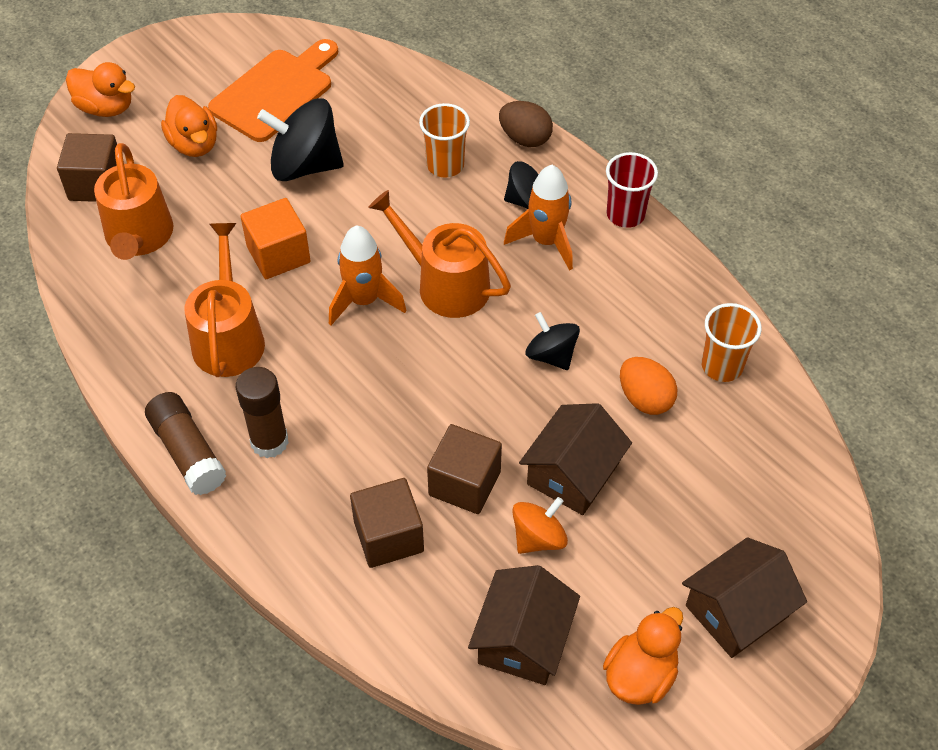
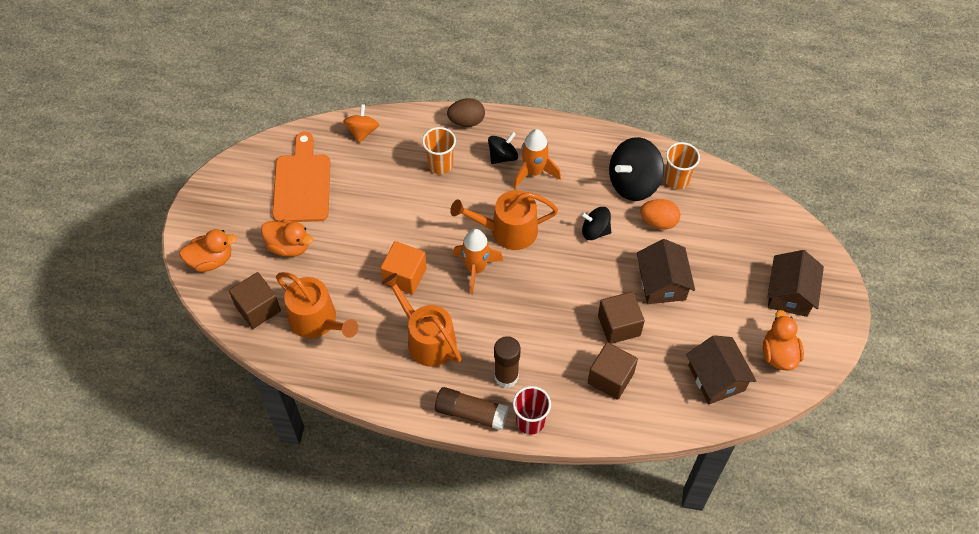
camera: 40 degrees left, 5 degrees up
(305, 165) = (365, 216): black spinning top -> black spinning top (633, 183)
(538, 538) = (677, 326): orange spinning top -> orange spinning top (362, 131)
(625, 214) = (558, 130): red cup -> red cup (530, 421)

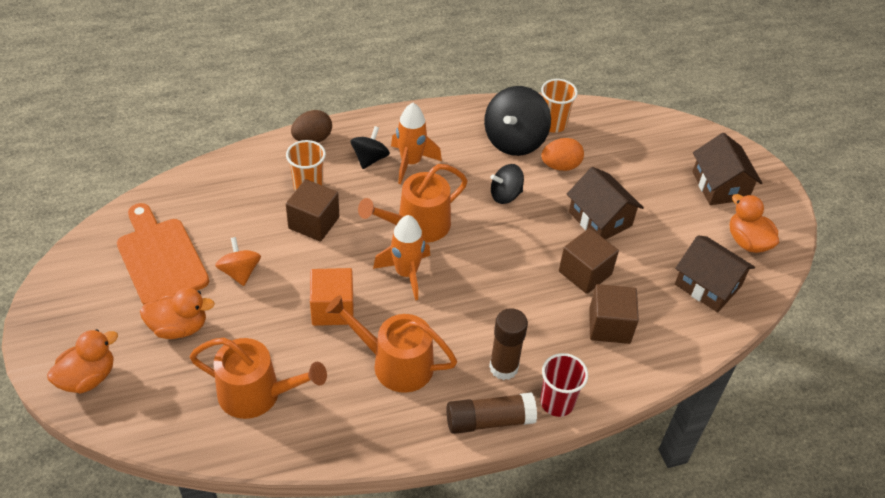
camera: 30 degrees left, 10 degrees down
(258, 308) = (176, 408): brown cube -> brown cube (314, 223)
(362, 131) = (203, 184): orange spinning top -> orange spinning top (240, 272)

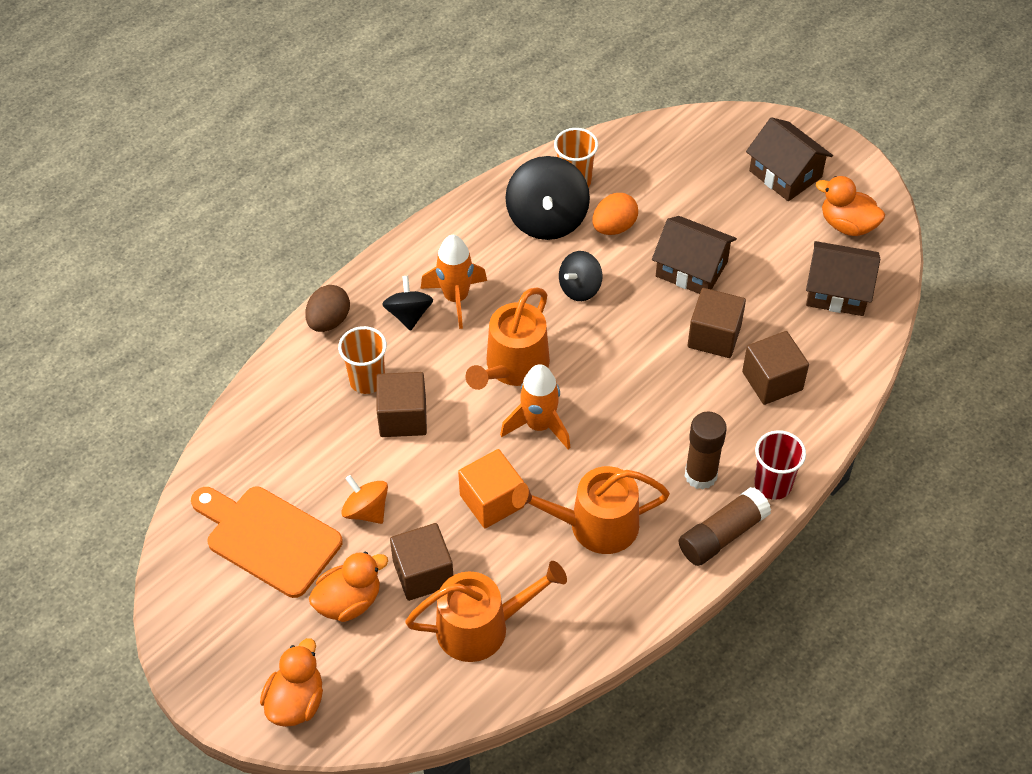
camera: 25 degrees left, 5 degrees up
(245, 334) = (423, 573): none -> brown cube

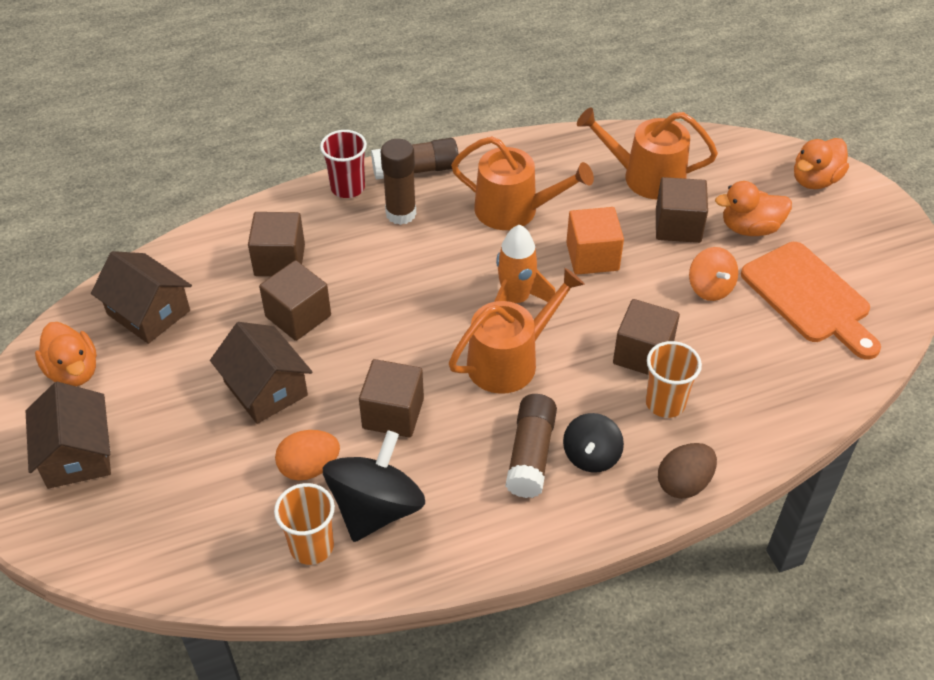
camera: 155 degrees left, 5 degrees down
(456, 298) = (531, 454): orange rocket -> brown glue stick
(580, 288) = (393, 413): black spinning top -> brown cube

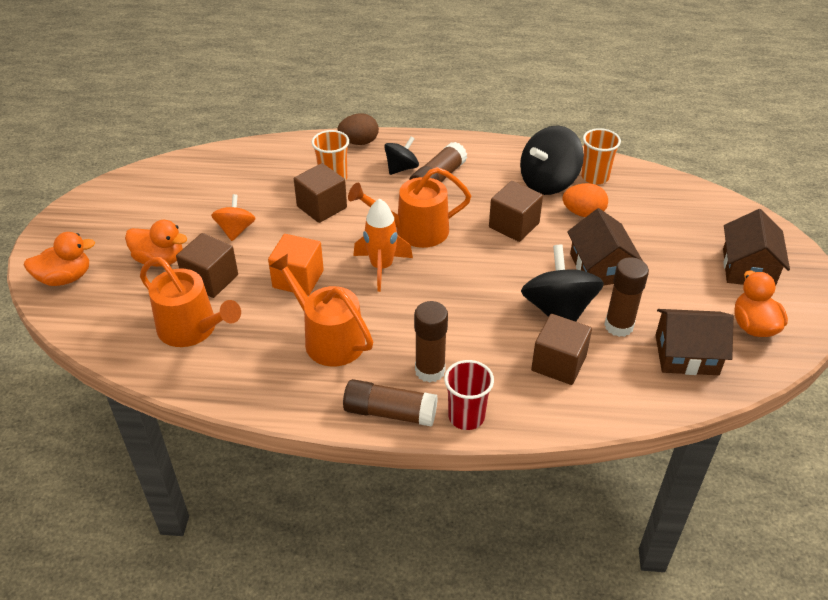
camera: 155 degrees left, 5 degrees down
(148, 312) = (686, 355): brown house -> brown house turned 60 degrees counterclockwise
(227, 320) = (618, 326): none -> brown glue stick
(298, 316) = (558, 310): brown cube -> black spinning top
(809, 297) = (177, 203): orange cutting board -> none

